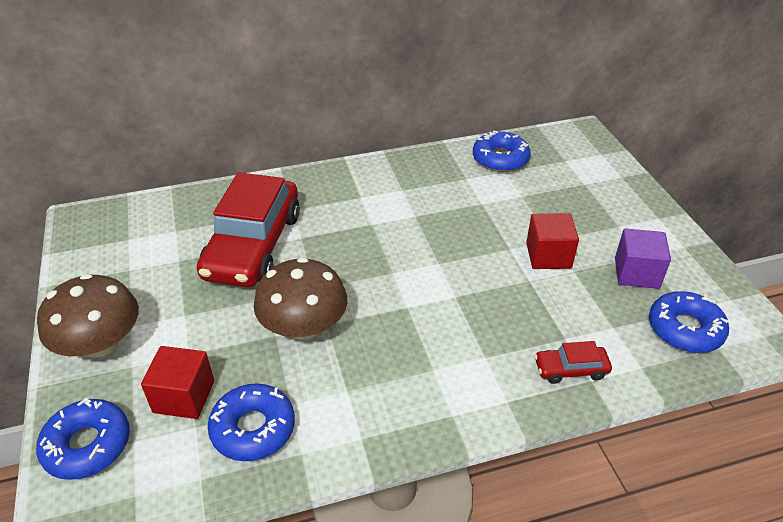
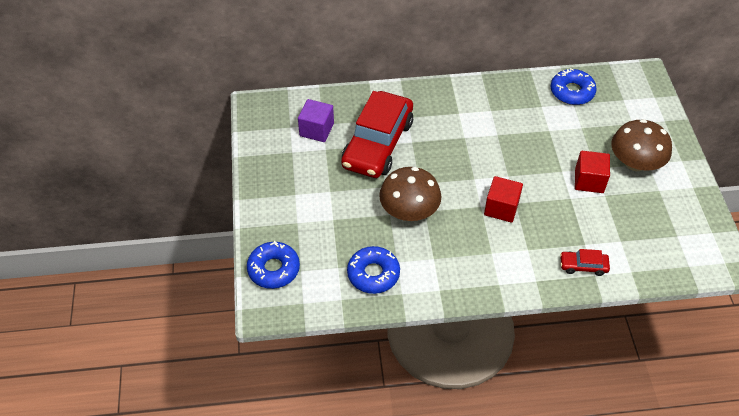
camera: 10 degrees right, 10 degrees up
(100, 344) = (276, 204): brown mushroom -> brown mushroom (635, 162)
(184, 396) = (331, 247): red cube -> red cube (501, 208)
(636, 273) = (650, 203): purple cube -> purple cube (316, 130)
(685, 329) = (670, 249): blue donut -> none

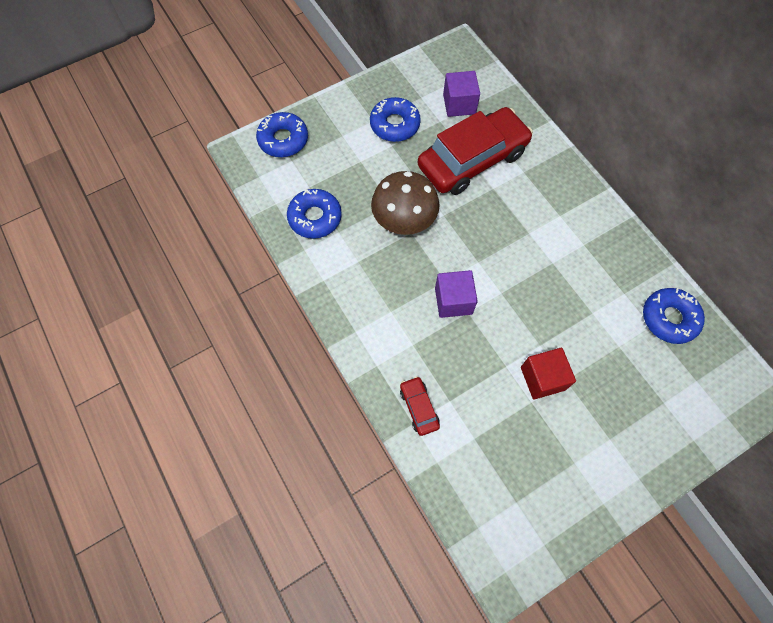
camera: 65 degrees right, 15 degrees up
(309, 181) = (395, 125): none -> blue donut
(377, 144) = (472, 160): red car -> red car turned 150 degrees clockwise
(501, 208) = (453, 301): red cube -> purple cube
(635, 162) = (601, 423): brown mushroom -> none

